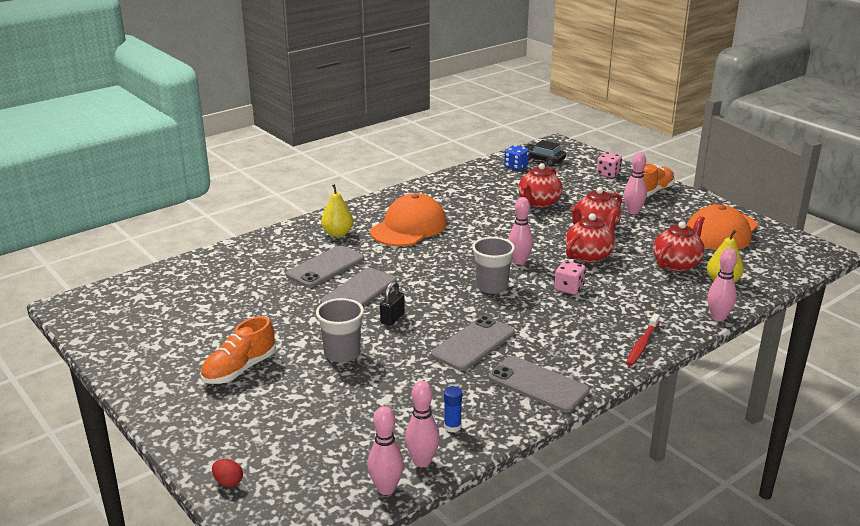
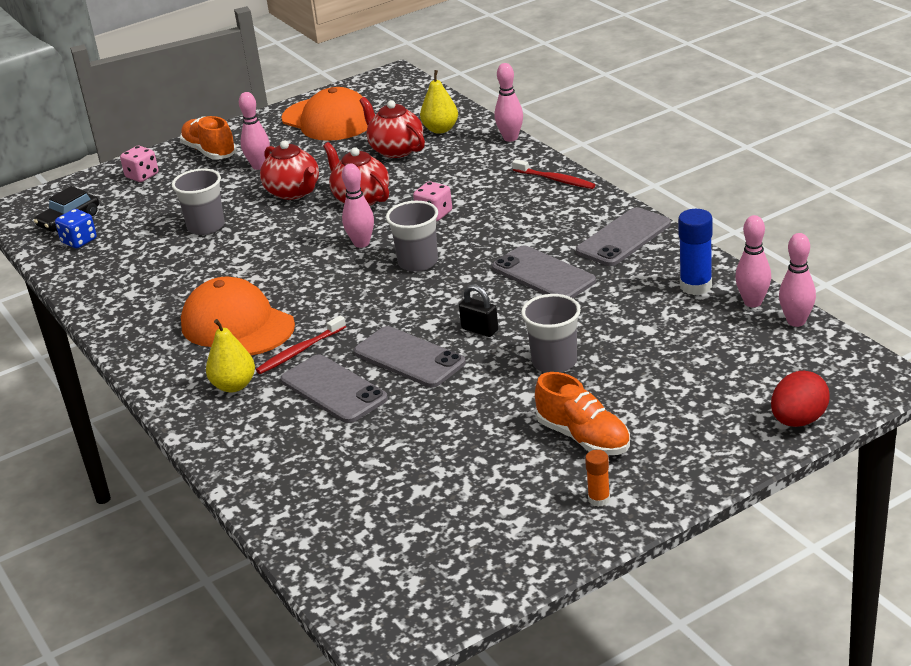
camera: 80 degrees left, 5 degrees up
(164, 378) = (599, 499): none -> orange glue stick
(228, 482) = (798, 420): red egg -> red egg, size x1.84
(374, 251) = (300, 351): none -> red toothbrush
(452, 427) = (695, 286): blue glue stick -> blue glue stick, size x1.75
(539, 203) = (206, 226): red teapot -> grey cup

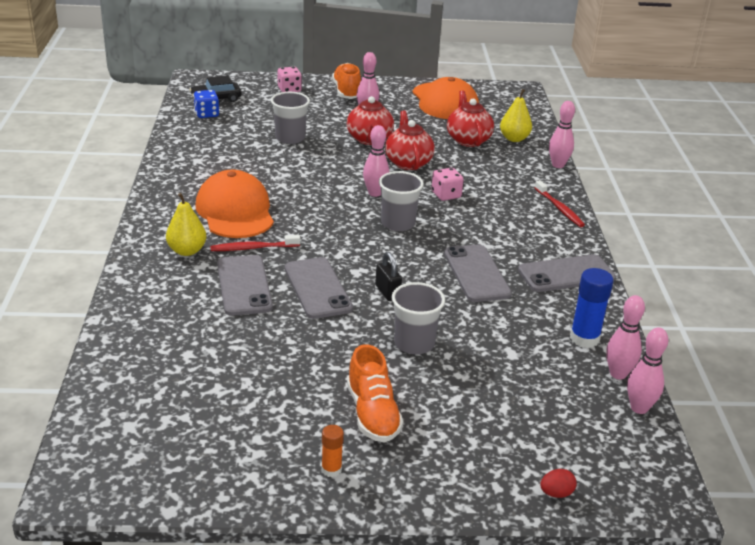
camera: 25 degrees right, 0 degrees up
(798, 420) = (556, 493): red egg -> red egg, size x0.54

